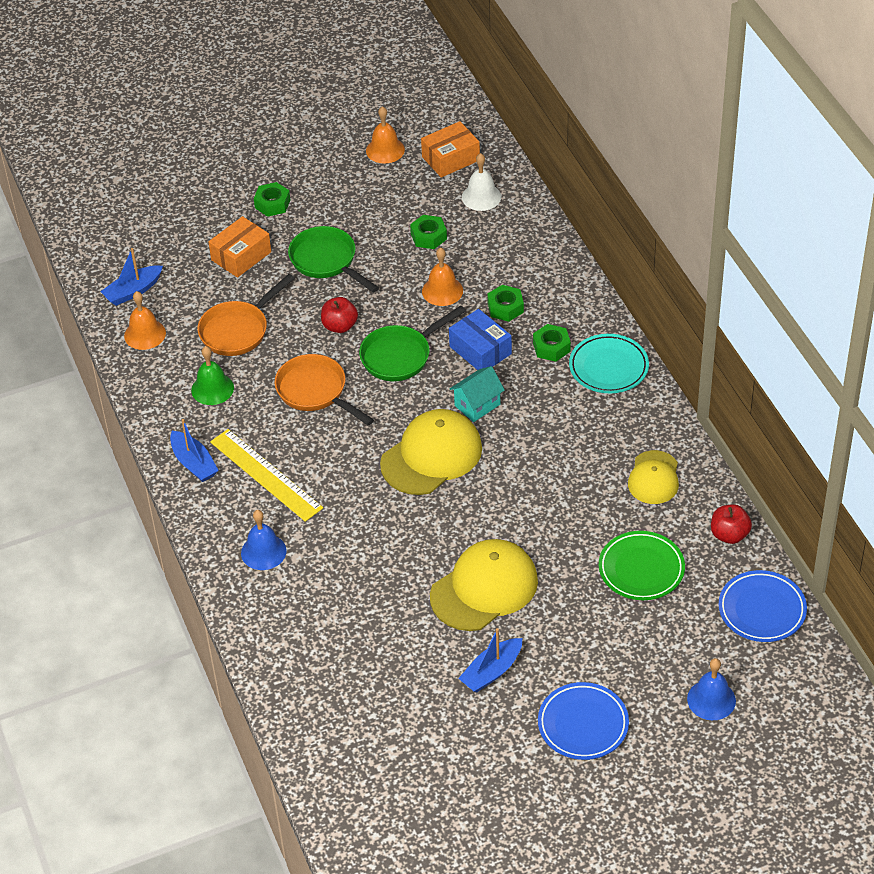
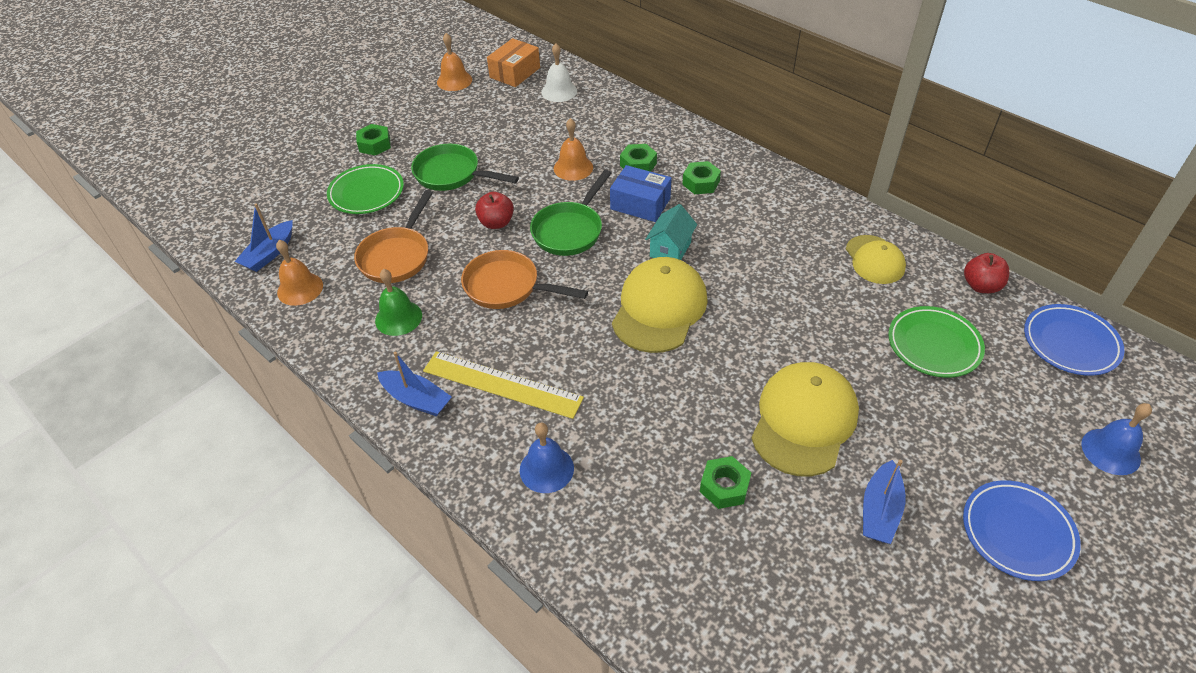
camera: 25 degrees left, 0 degrees up
(241, 256) = (366, 193): orange box -> green plate
(428, 236) = (533, 131): green nut -> green nut (724, 487)
(608, 367) = (761, 183): turquoise plate -> none

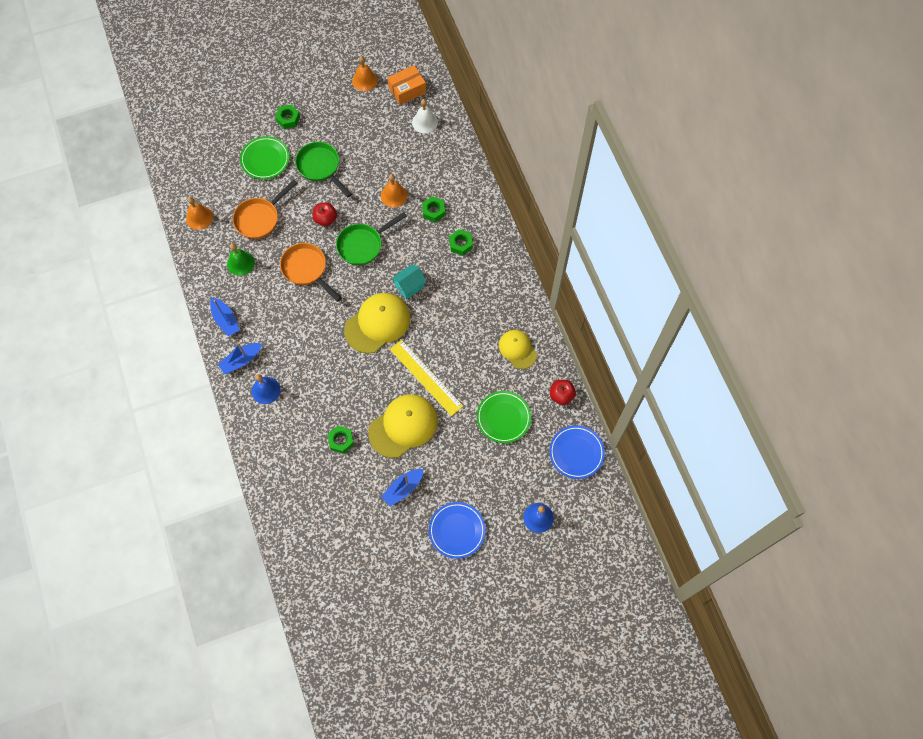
camera: 25 degrees right, 20 degrees up
(269, 253) = (193, 183): blue boat -> blue boat (241, 360)
(502, 384) = (271, 331): yellow ruler -> yellow ruler (426, 377)
(640, 204) = (415, 244): blue box -> none
(874, 260) = (517, 349): yellow cap -> yellow cap turned 135 degrees clockwise

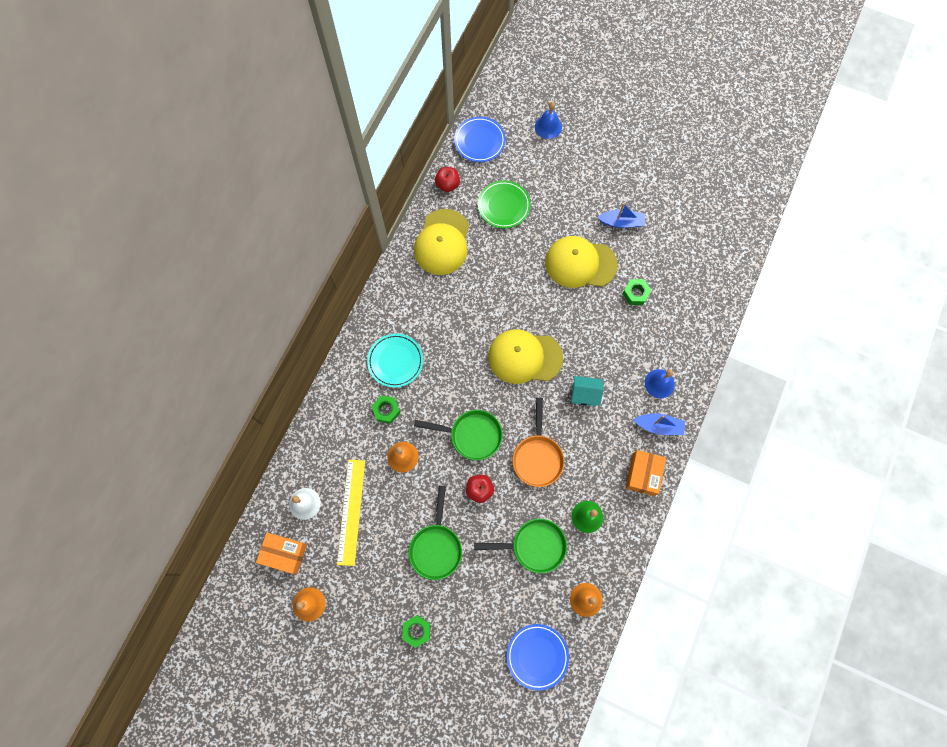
camera: 135 degrees left, 5 degrees up
(225, 320) = (643, 474): blue boat -> orange box
(260, 218) = (534, 546): orange pan -> green pan
(265, 159) = (476, 605): green plate -> none
(409, 286) = (470, 364): turquoise house -> turquoise house (584, 394)
(426, 377) = (529, 283): yellow ruler -> yellow ruler (351, 511)
(457, 531) = (610, 165): blue plate -> blue plate (537, 656)
(460, 244) = (395, 361): green nut -> turquoise plate
(517, 349) = (442, 242): yellow cap -> yellow cap, size x1.64

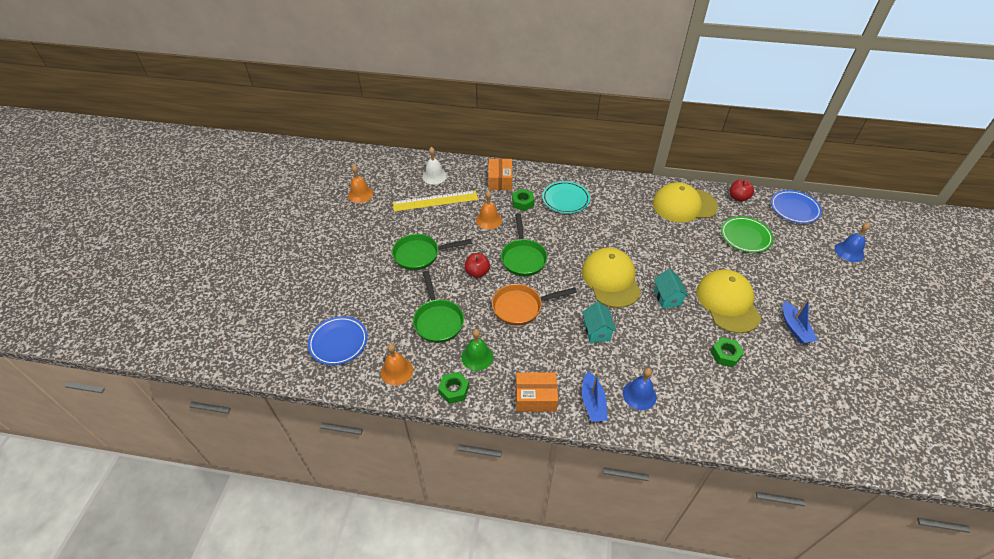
camera: 75 degrees right, 25 degrees down
(284, 553) = (395, 174): orange box -> orange box (500, 180)
(416, 630) = (349, 257): green nut -> green nut (454, 390)
(561, 314) = (667, 298): none -> turquoise house

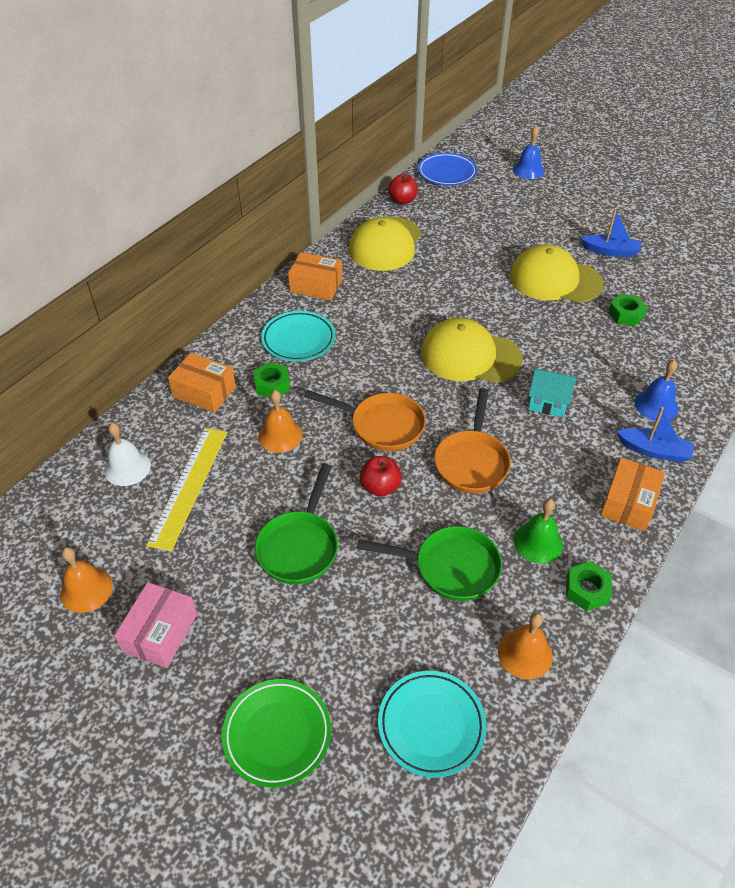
camera: 65 degrees left, 0 degrees up
(338, 342) = (431, 725): blue plate -> turquoise plate
(349, 226) = (160, 632): none -> pink box
(523, 258) = (382, 425): green pan -> orange pan
(617, 189) = (316, 286): none -> orange box
(667, 298) = (524, 322): turquoise house -> none
(745, 237) = (466, 223): green plate -> green plate (277, 734)

